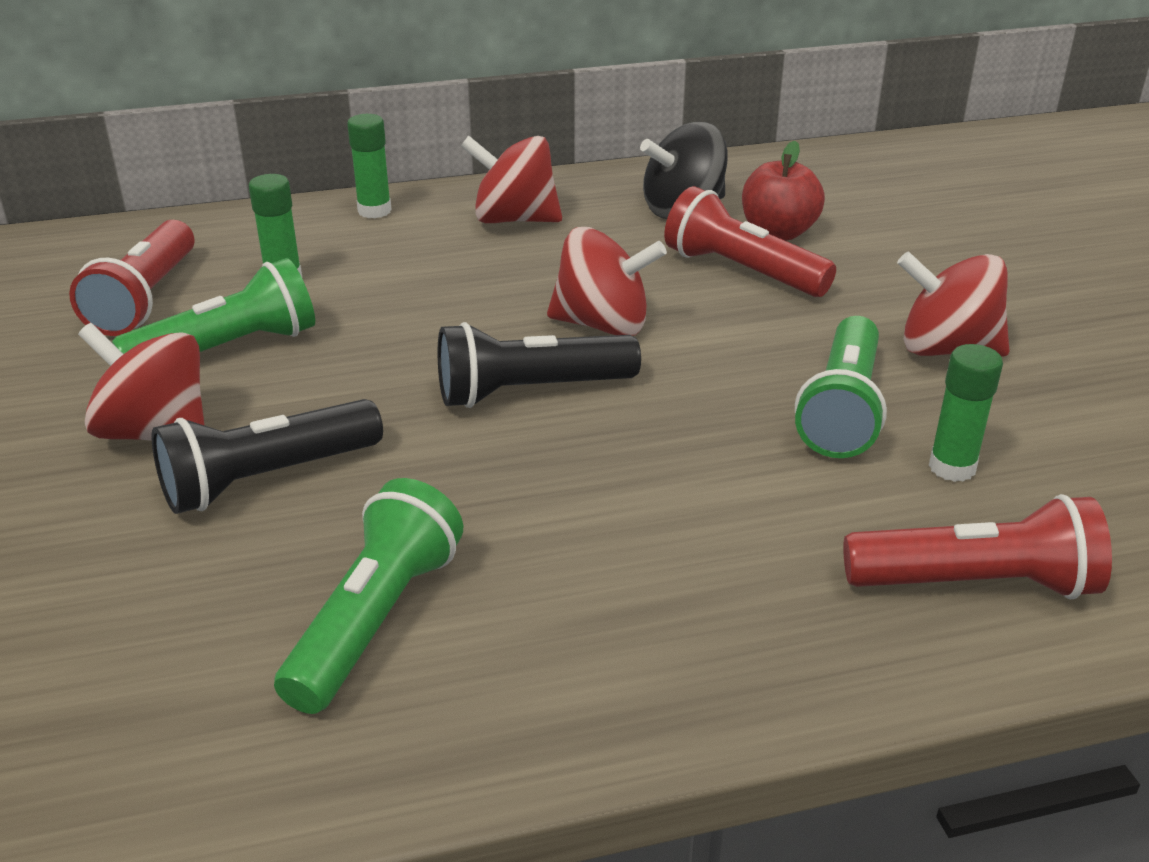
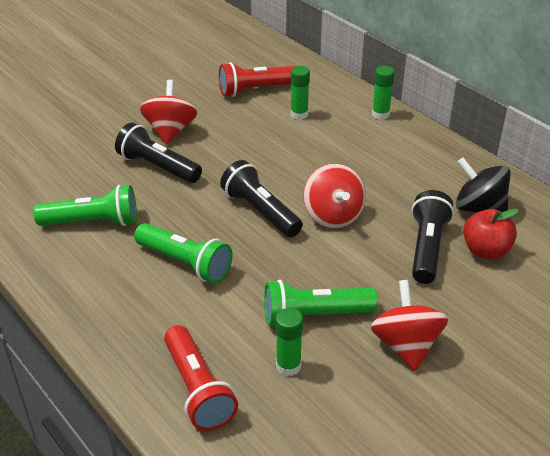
camera: 65 degrees right, 5 degrees up
(229, 349) = (235, 124): green flashlight -> green flashlight (185, 263)
(514, 219) = (412, 157): red spinning top -> none
(741, 271) = (427, 247): red flashlight -> black flashlight

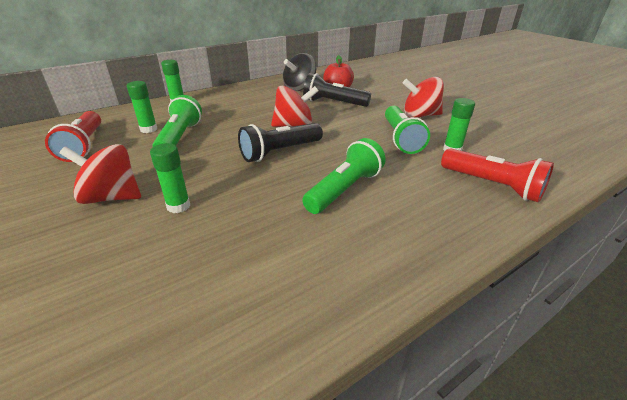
camera: 85 degrees left, 5 degrees down
(93, 222) = (265, 255): green flashlight -> green flashlight (180, 137)
(157, 167) = (178, 206): black flashlight -> green glue stick
(198, 390) = (493, 185): red flashlight -> red flashlight turned 60 degrees clockwise

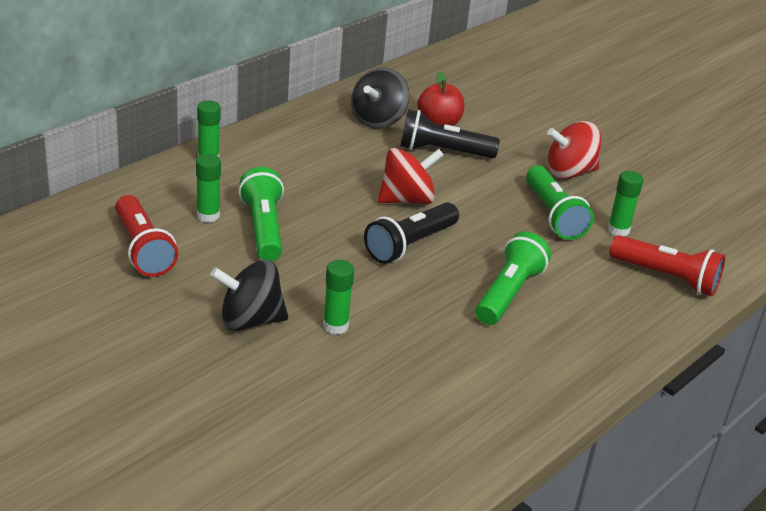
camera: 15 degrees left, 0 degrees up
(111, 197) = (250, 320): red spinning top -> black spinning top

